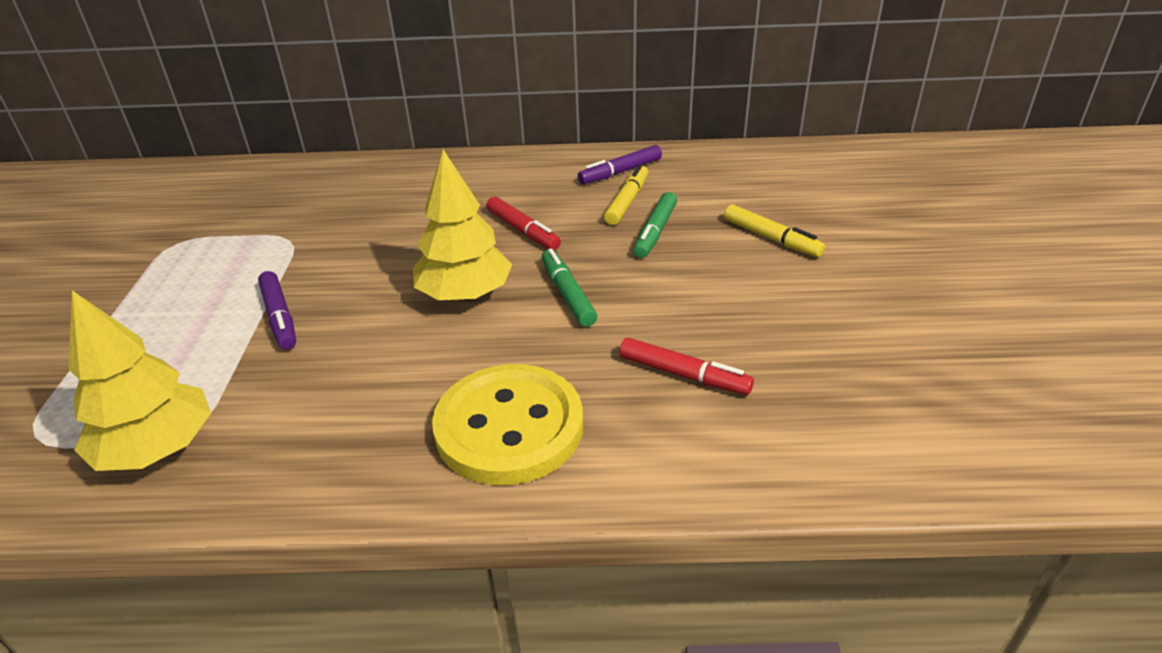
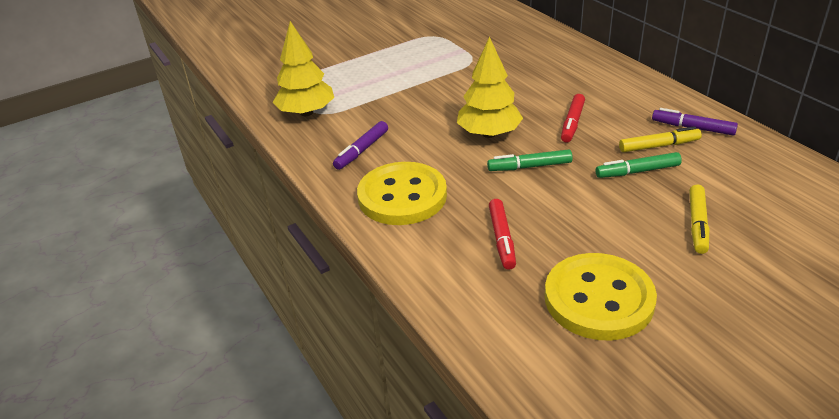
camera: 60 degrees right, 0 degrees up
(279, 317) = (412, 92): purple marker -> purple marker (361, 150)
(568, 294) = (529, 166): green marker -> green marker turned 135 degrees counterclockwise
(843, 350) = (598, 299): none -> yellow button

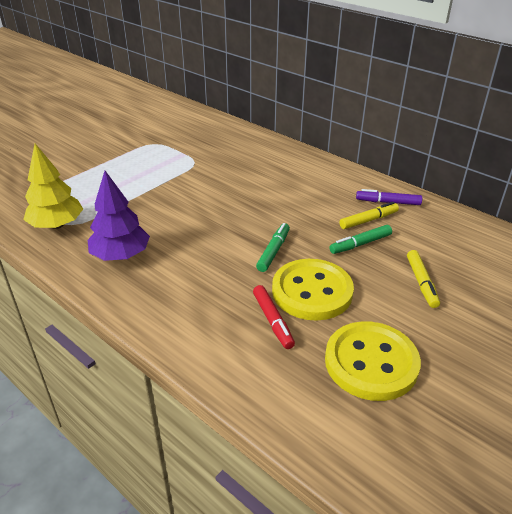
camera: 20 degrees left, 0 degrees up
(361, 150) = (121, 255): purple marker -> purple tree
(402, 196) = (172, 294): yellow button -> yellow button (312, 291)
(489, 134) = (230, 226): yellow tree -> none
(529, 166) = (273, 251): green marker -> green marker turned 135 degrees clockwise
(572, 123) = (295, 209): red marker -> none

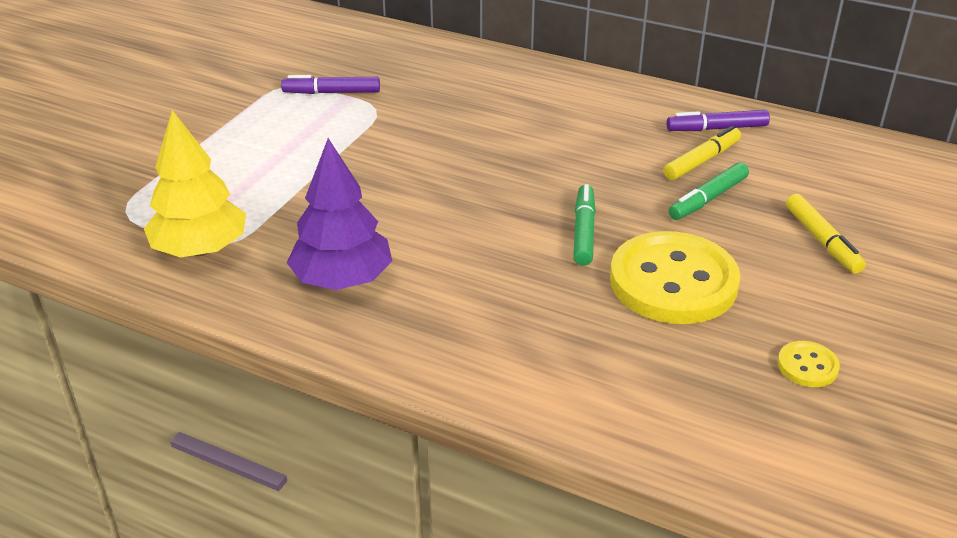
camera: 15 degrees left, 0 degrees up
(175, 150) = (331, 92): none -> purple marker
(272, 321) = (638, 335): red marker -> none
(371, 362) = (807, 366): yellow button -> yellow button, size x0.43

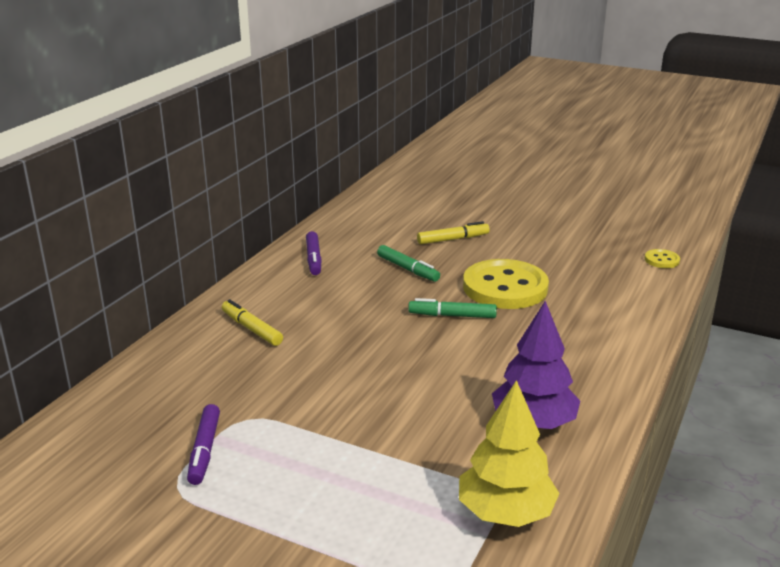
camera: 90 degrees left, 10 degrees down
(702, 161) = (358, 267): yellow marker -> yellow marker (251, 329)
(807, 366) = (573, 256): yellow button -> yellow button (661, 260)

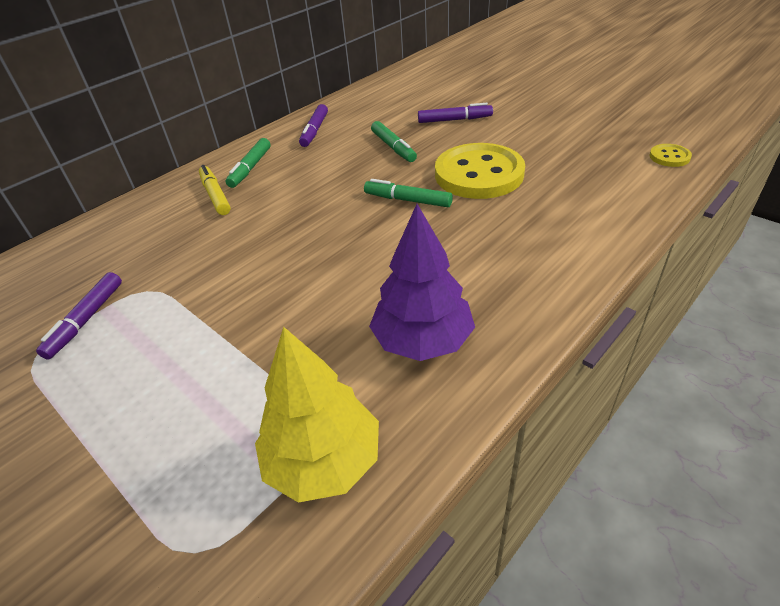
camera: 20 degrees right, 15 degrees up
(270, 300) = (250, 168): none -> green marker
(453, 239) = (454, 120): yellow marker -> purple marker

